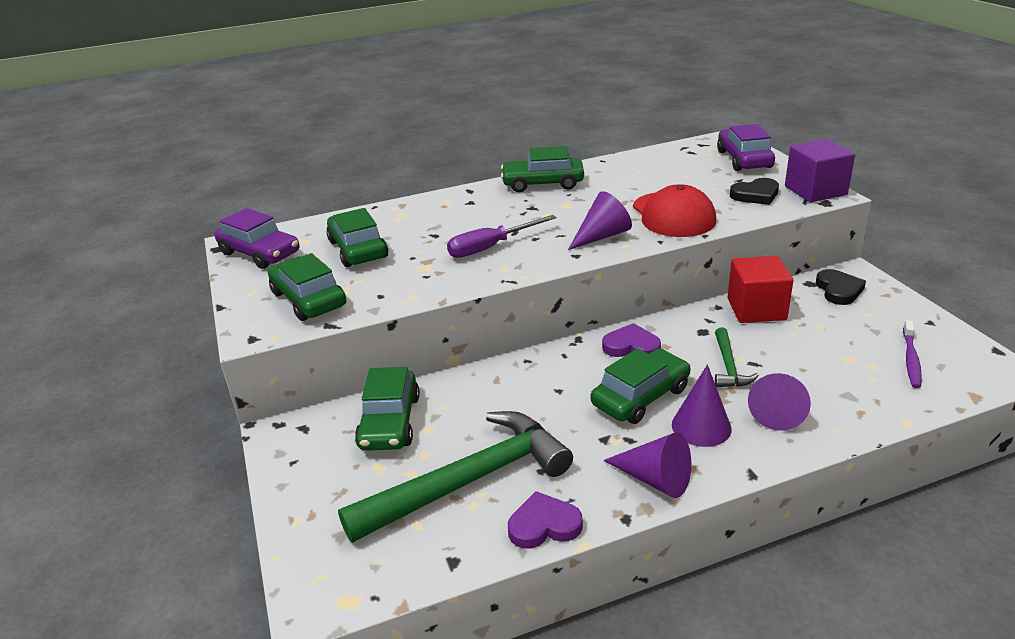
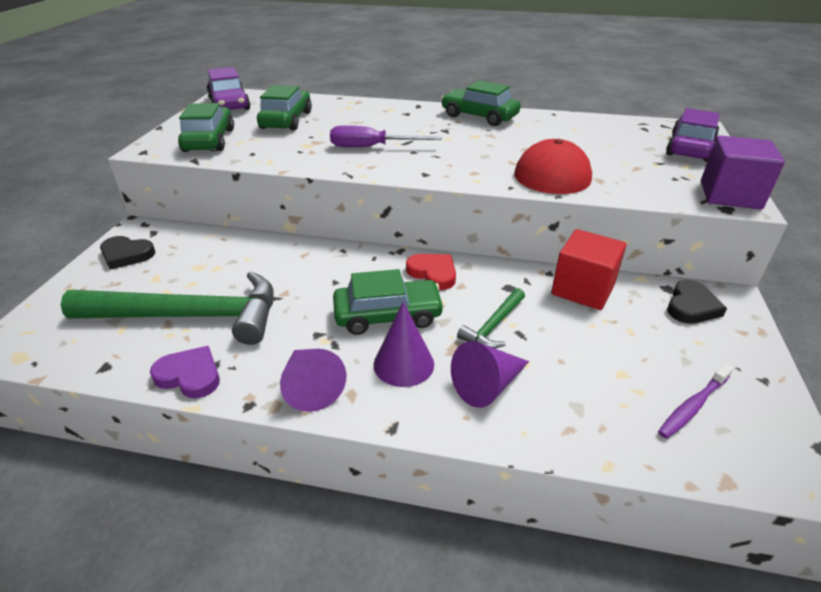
camera: 30 degrees right, 5 degrees up
(390, 422) = (202, 252): green car -> none
(602, 236) = (467, 167): purple cone -> none
(631, 346) = (433, 273): purple heart -> red heart
(755, 195) = (658, 179): black heart -> black heart (126, 255)

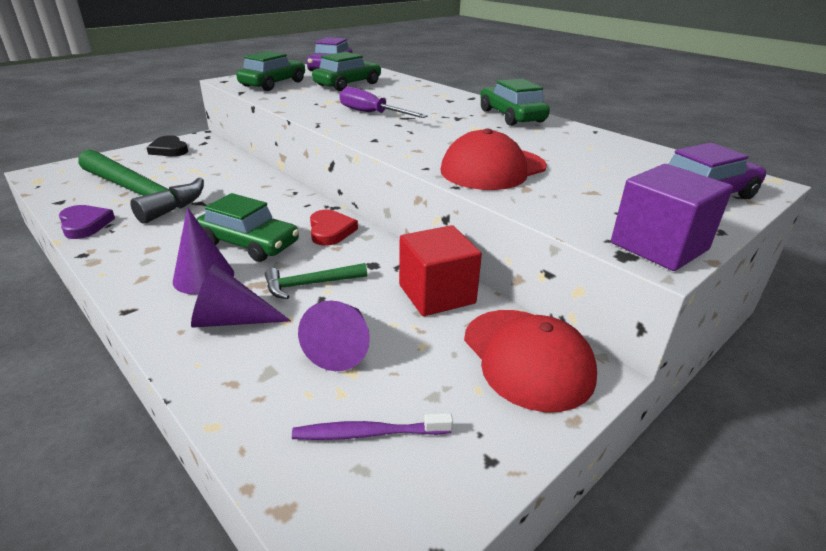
camera: 35 degrees right, 5 degrees down
(310, 387) = (129, 262): purple cone -> purple cone (342, 346)
(691, 306) = (527, 358): black heart -> red cap

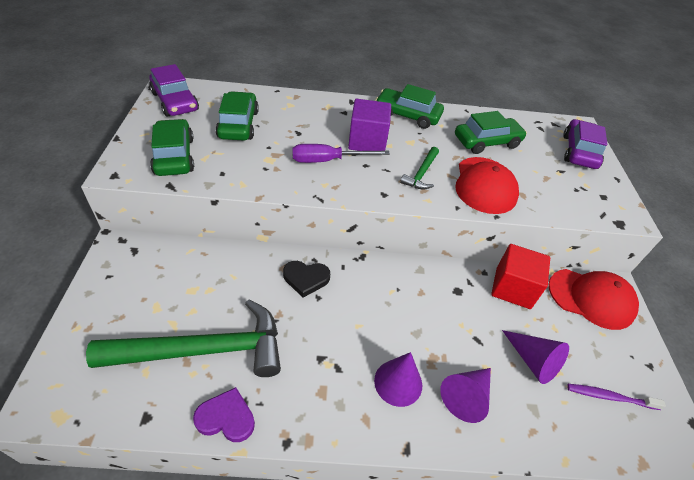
camera: 50 degrees left, 15 degrees up
(169, 150) = (118, 281): black heart -> black heart (306, 279)
(249, 243) = (372, 331): green car -> green car (487, 142)
(310, 284) = (456, 334): green hammer -> green hammer (421, 173)
(330, 231) = (396, 280): red heart -> none
(368, 433) = (609, 397): purple toothbrush -> purple toothbrush turned 60 degrees clockwise
(659, 246) = (619, 207): purple cube -> purple cube (367, 141)

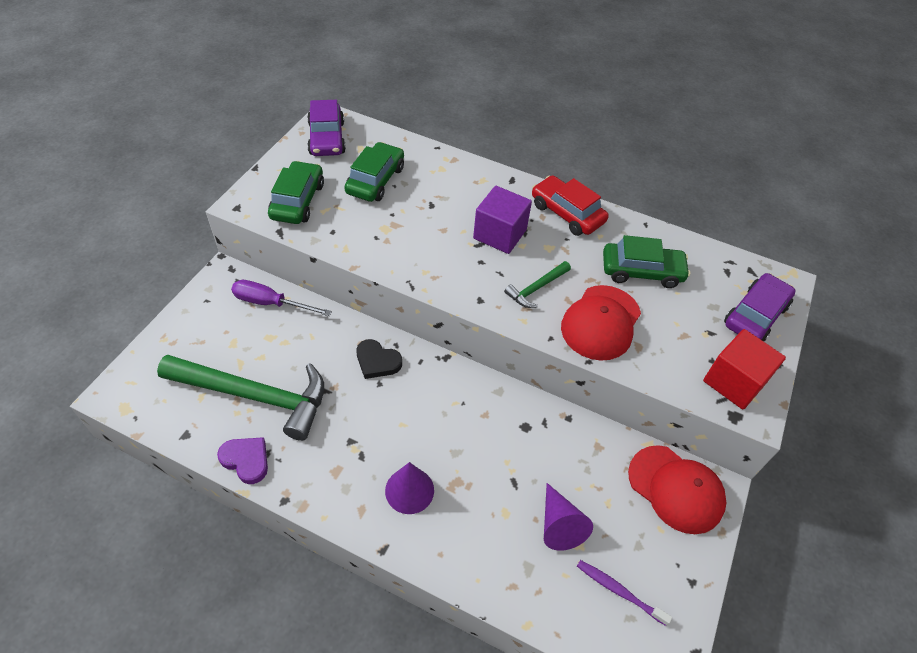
camera: 25 degrees right, 5 degrees up
(328, 160) = (444, 246): purple screwdriver -> purple screwdriver (271, 303)
(407, 115) = (567, 213): green car -> red car
(466, 396) = (467, 529): purple cone -> none
(513, 288) = (589, 445): red cube -> red cube (734, 382)

